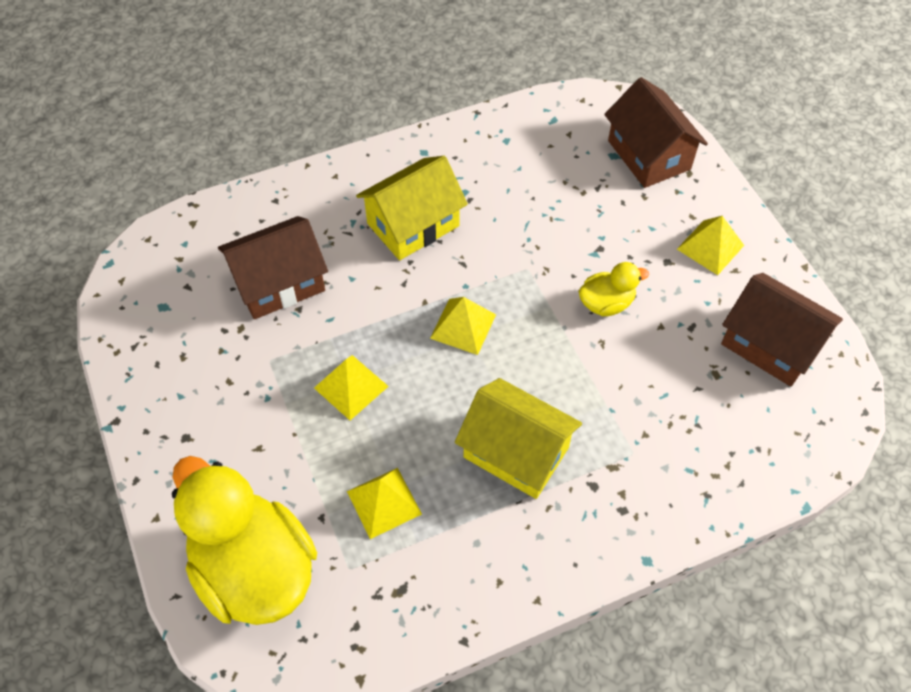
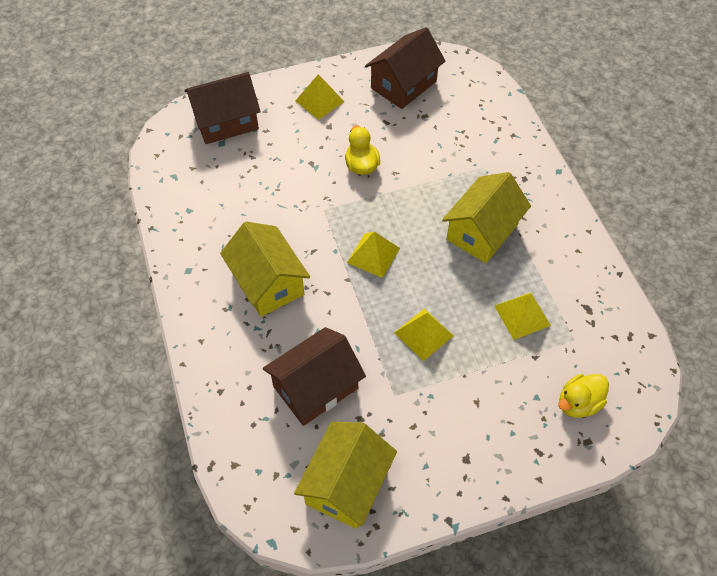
camera: 85 degrees left, 0 degrees up
(164, 321) = (346, 484): none -> yellow house
(254, 569) = (578, 403): yellow duck -> yellow duck, size x0.46
(279, 283) = (315, 387): brown house -> brown house turned 75 degrees clockwise

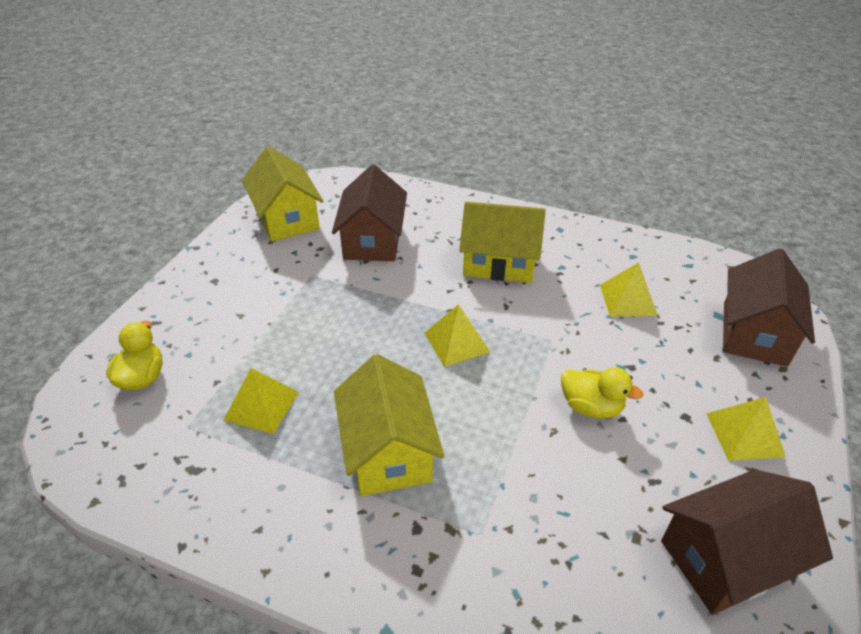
camera: 130 degrees right, 15 degrees down
(403, 84) = (726, 558): brown house -> brown house turned 75 degrees clockwise
(424, 334) = (336, 323): yellow pyramid -> yellow pyramid (628, 300)

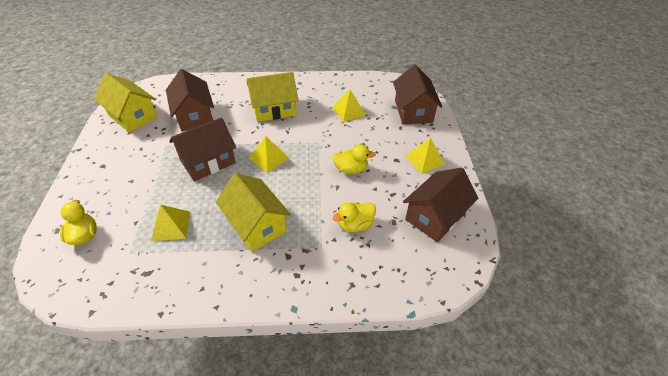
camera: 25 degrees left, 5 degrees up
(360, 319) = (208, 162): none -> brown house
(558, 515) = (355, 225): none -> yellow duck

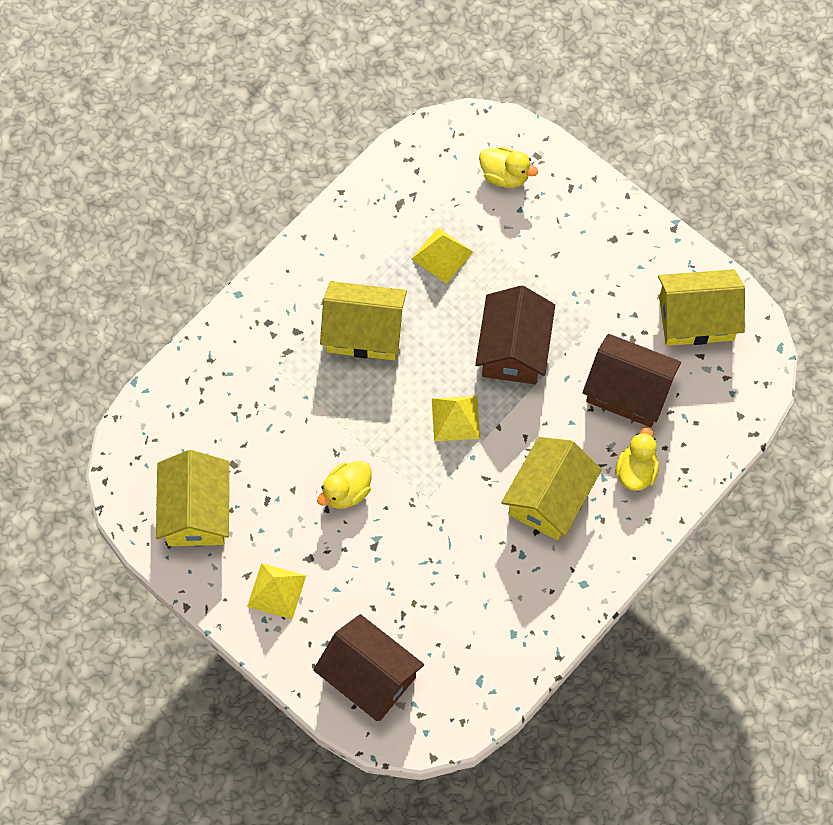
camera: 135 degrees right, 20 degrees up
(348, 111) = (452, 590): yellow pyramid -> none
(355, 225) = (268, 423): yellow duck -> yellow duck (636, 471)
(435, 216) = (196, 511): brown house -> yellow house

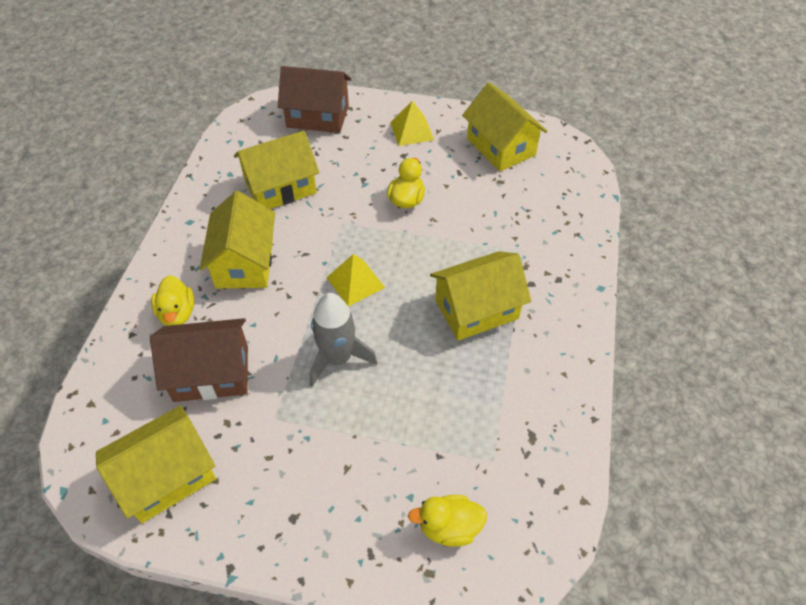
camera: 150 degrees right, 15 degrees down
(442, 255) = (457, 408): yellow pyramid -> none
(468, 581) = (280, 187): none -> yellow house
(513, 349) = (338, 358): brown house -> grey rocket

